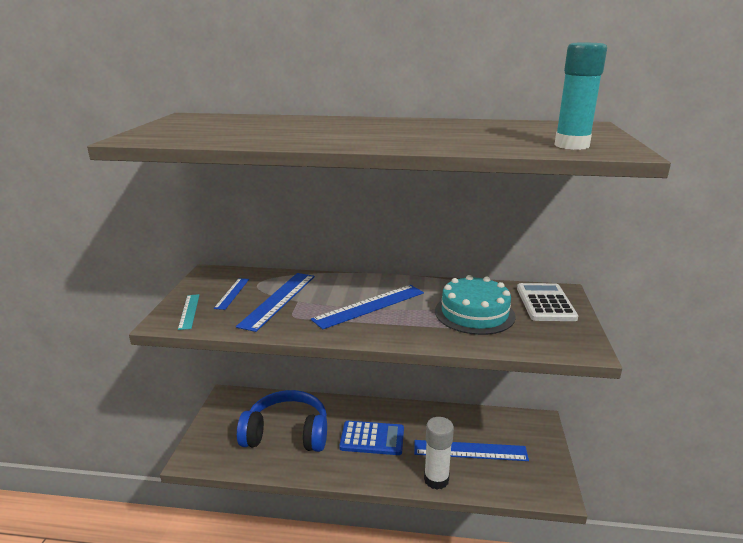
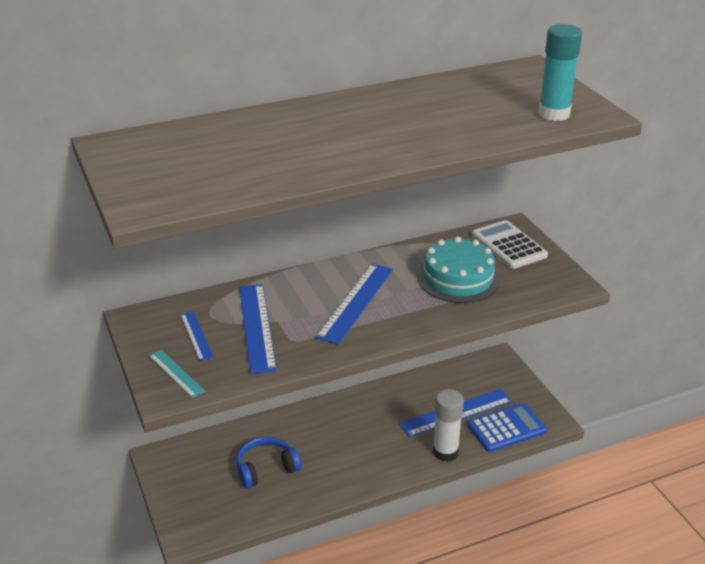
camera: 30 degrees left, 10 degrees up
(287, 433) = (266, 469): blue headphones -> blue headphones, size x0.61
(372, 439) = (357, 438): blue calculator -> blue calculator (506, 428)

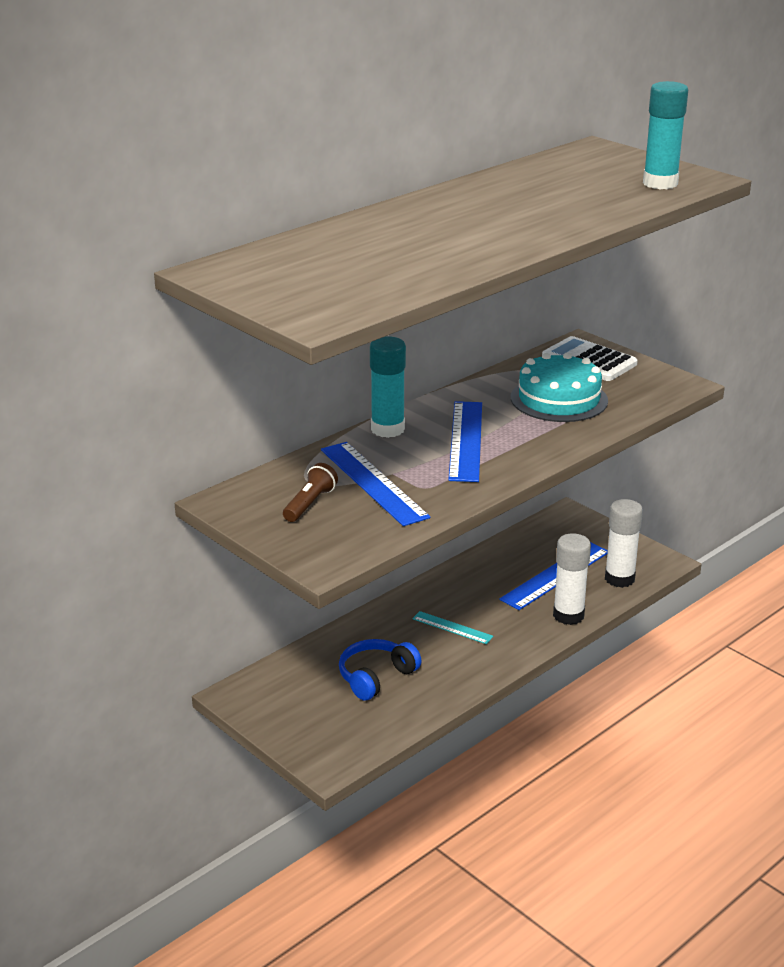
camera: 20 degrees left, 5 degrees down
(176, 373) = (318, 543): turquoise ruler -> turquoise ruler (452, 627)
(196, 336) = (310, 504): blue ruler -> brown flashlight
(302, 279) = (387, 429): none -> turquoise glue stick
(506, 428) = (619, 579): blue calculator -> white glue stick

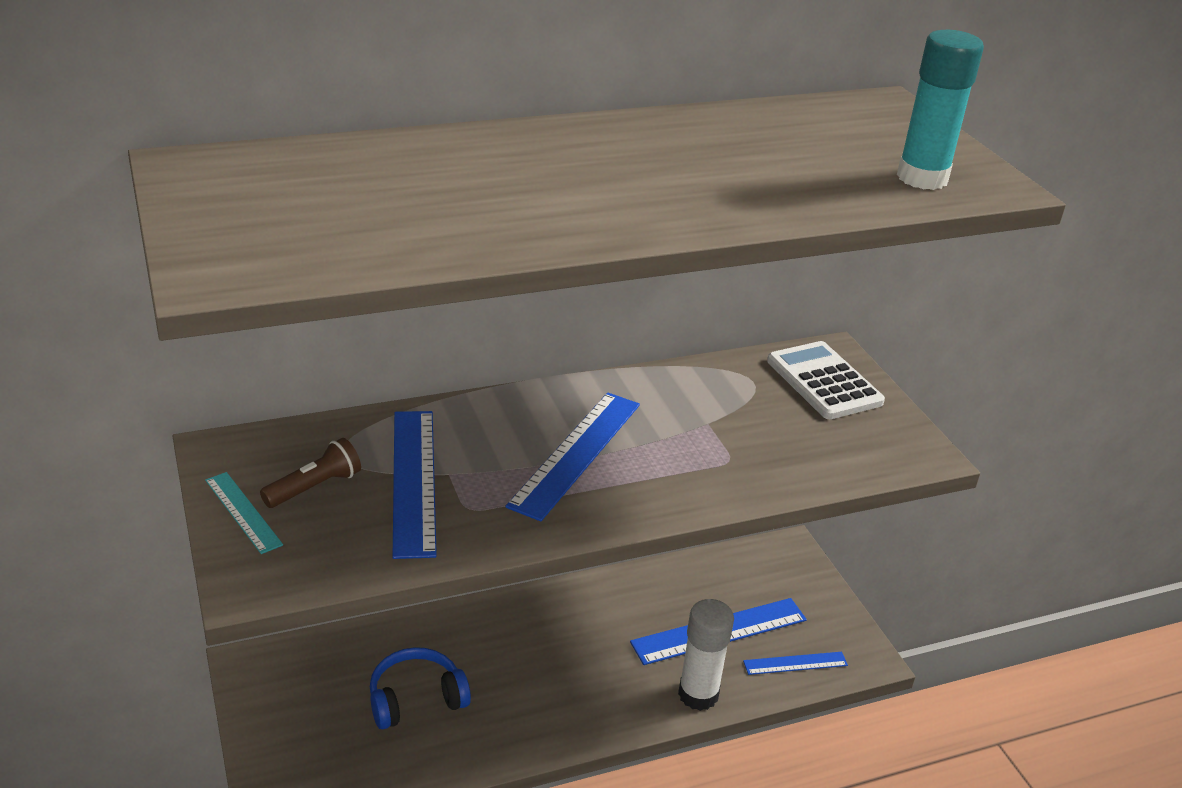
camera: 20 degrees right, 5 degrees up
(387, 429) = (496, 408): turquoise glue stick -> none
(452, 627) = (549, 661): turquoise ruler -> turquoise ruler (243, 512)
(559, 399) = (741, 427): turquoise cake -> none
(619, 579) = (795, 663): white glue stick -> blue ruler

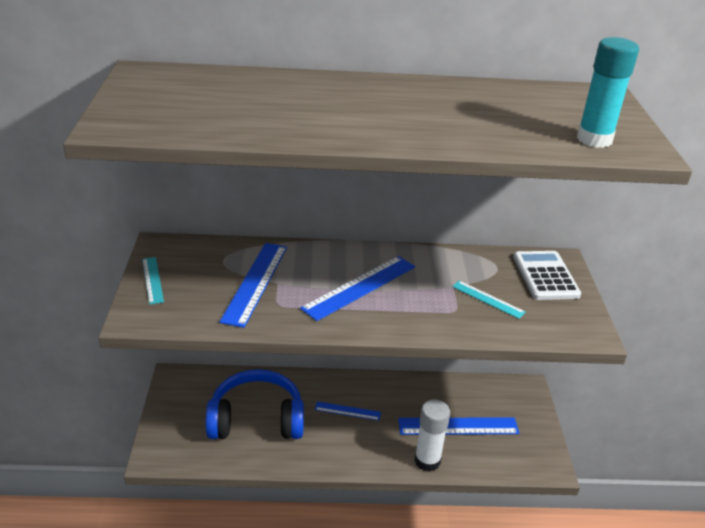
camera: 20 degrees right, 0 degrees up
(315, 487) = (198, 275): brown flashlight -> none
(416, 699) = (256, 419): blue headphones -> blue headphones, size x1.64
(765, 433) = (488, 299): none -> turquoise ruler
(795, 663) = (499, 458): blue ruler -> blue ruler (347, 411)

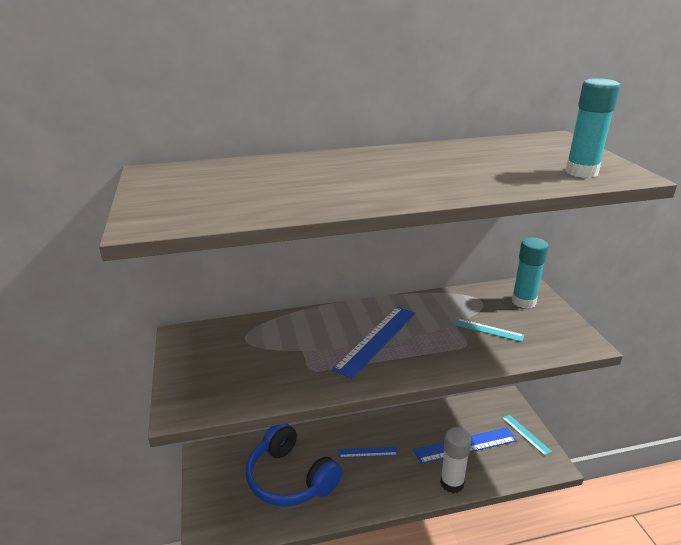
camera: 10 degrees left, 5 degrees down
(152, 280) = (184, 369): turquoise ruler -> turquoise ruler (526, 434)
(255, 283) = (282, 353): blue ruler -> none
(256, 419) = (290, 478): blue headphones -> blue headphones turned 120 degrees counterclockwise
(545, 276) = (523, 301): white calculator -> turquoise glue stick

